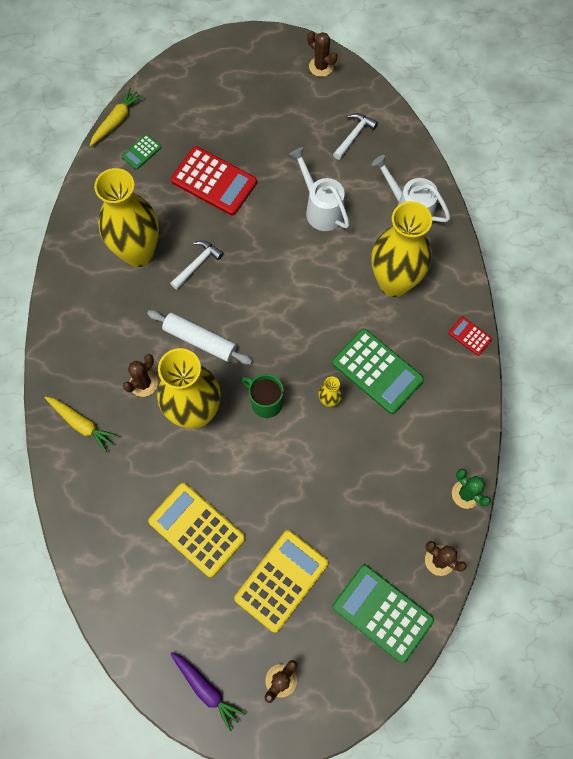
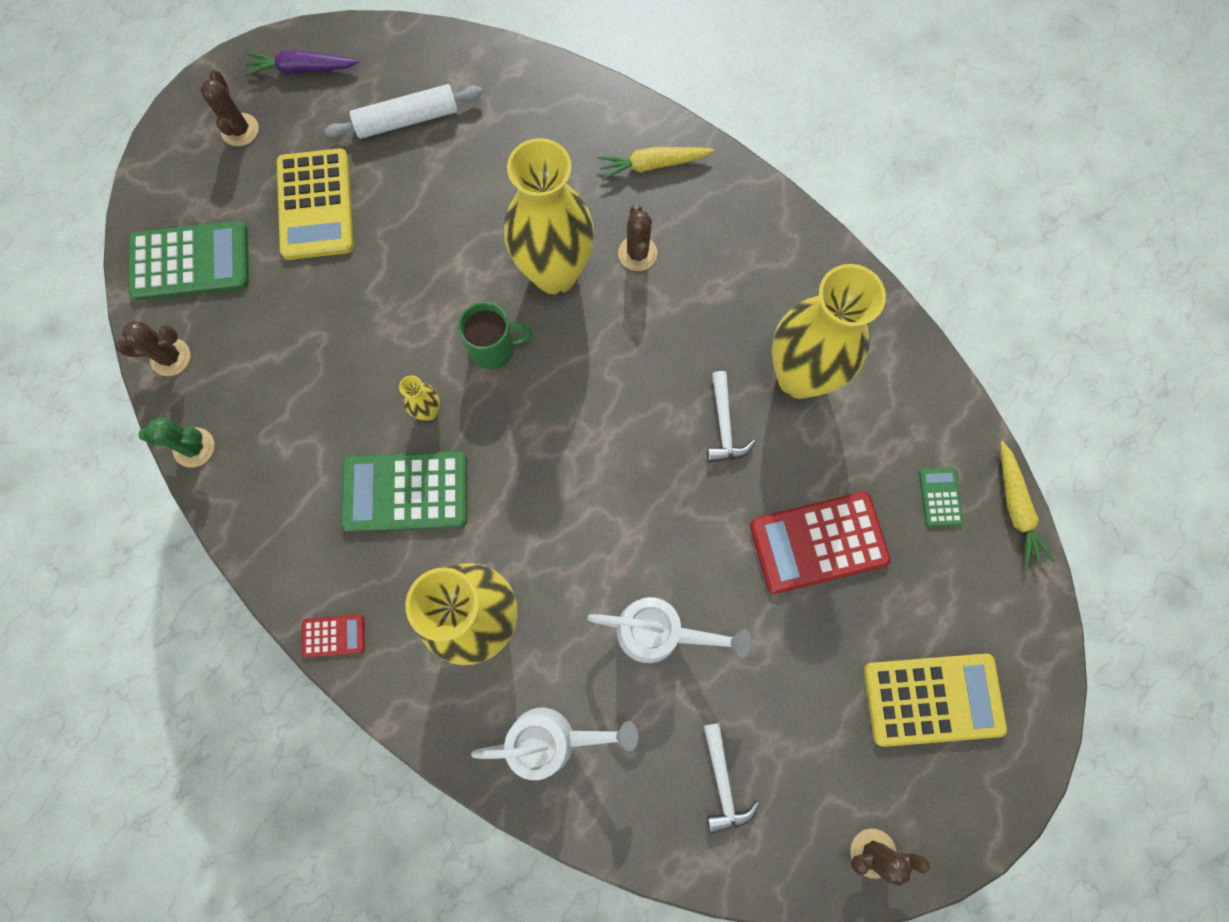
camera: 135 degrees right, 5 degrees up
(197, 529) = (441, 176): yellow calculator -> yellow calculator (933, 699)
(200, 340) = (629, 347): white rolling pin -> white rolling pin (407, 120)

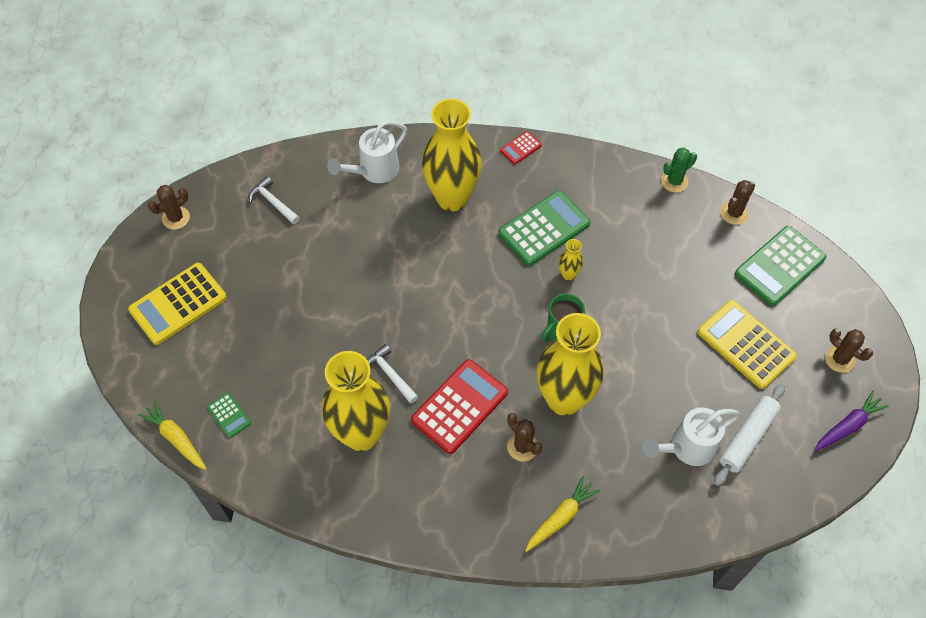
camera: 145 degrees right, 15 degrees down
(659, 632) = (352, 246): white watering can -> white watering can (687, 447)
(818, 542) = (290, 344): red calculator -> red calculator (459, 406)

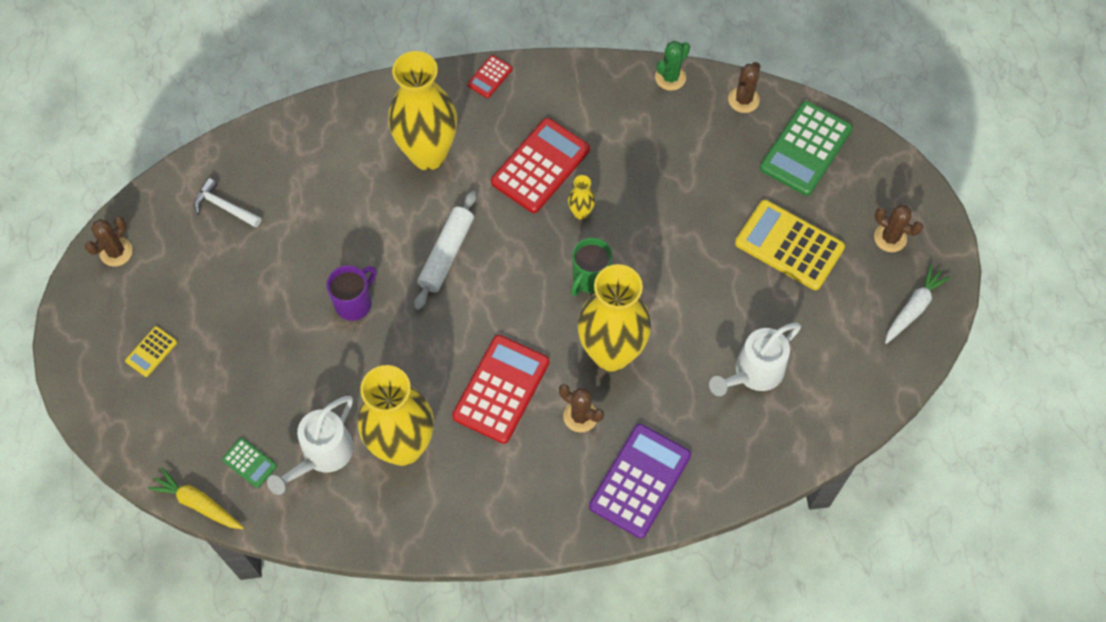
camera: 15 degrees left, 5 degrees up
(178, 304) = (151, 351): yellow calculator -> yellow calculator, size x0.48
(356, 304) = (354, 303): none -> purple mug
(374, 171) = (330, 142): white watering can -> white watering can (322, 455)
(390, 374) = (415, 373): white hammer -> none
(544, 229) = (540, 166): green calculator -> red calculator
(560, 517) = (640, 481): yellow carrot -> purple calculator
(747, 437) = (813, 346): white rolling pin -> white rolling pin (446, 254)
(848, 426) = (913, 308): purple carrot -> white carrot

